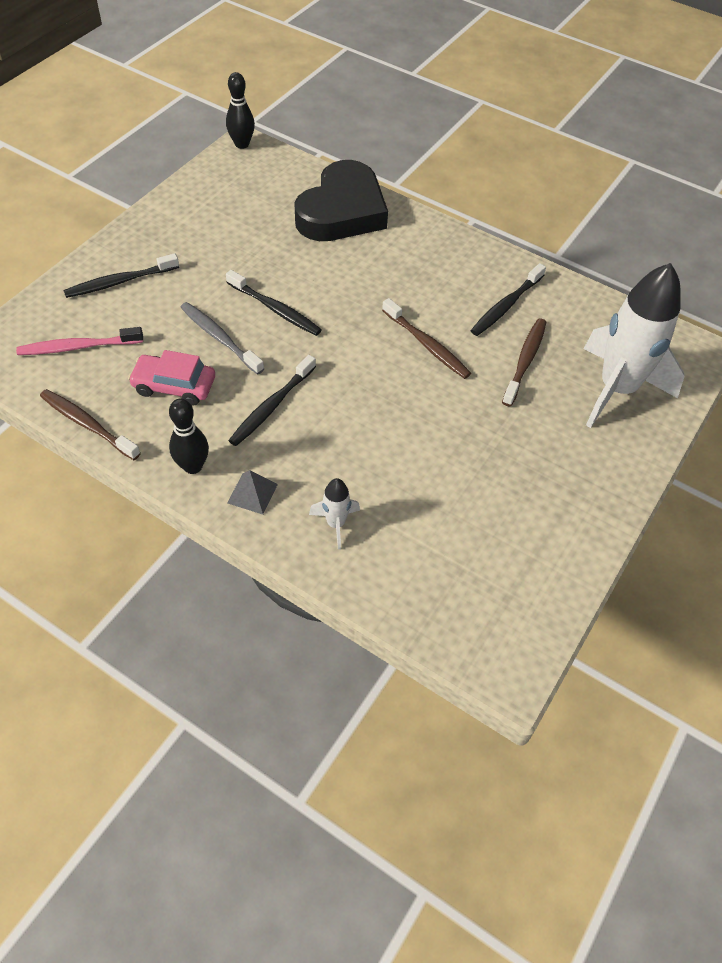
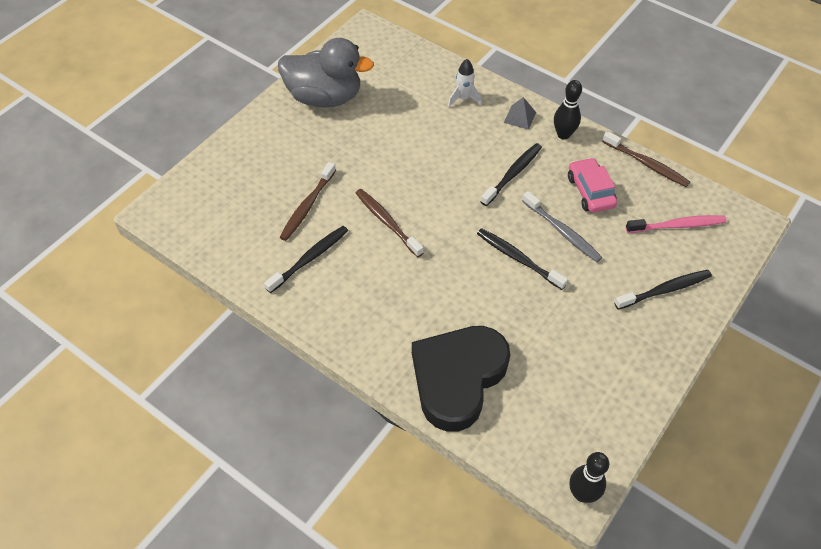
camera: 175 degrees left, 0 degrees up
(174, 386) = (590, 191): pink car -> pink car turned 120 degrees counterclockwise
(546, 519) = (324, 97): none -> grey duck
(616, 389) = (240, 181): white rocket -> none

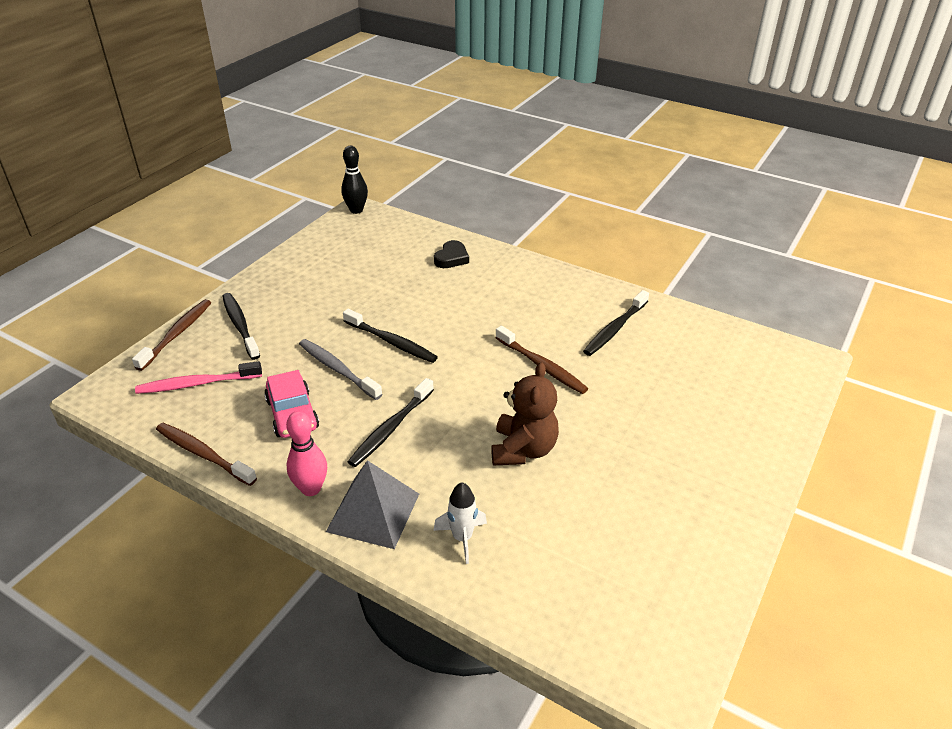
camera: 175 degrees right, 15 degrees down
(307, 206) = (640, 376): brown toothbrush -> brown toothbrush (177, 334)
(324, 97) = (682, 523): grey duck -> none
(416, 151) = (523, 450): none -> brown teddy bear
(457, 378) = (451, 258): black heart -> black heart, size x0.41
(520, 117) = (373, 512): grey pyramid -> grey pyramid, size x1.78
(563, 134) = (311, 489): black bowling pin -> pink bowling pin
(665, 290) = (240, 325): black toothbrush -> black toothbrush turned 90 degrees clockwise

